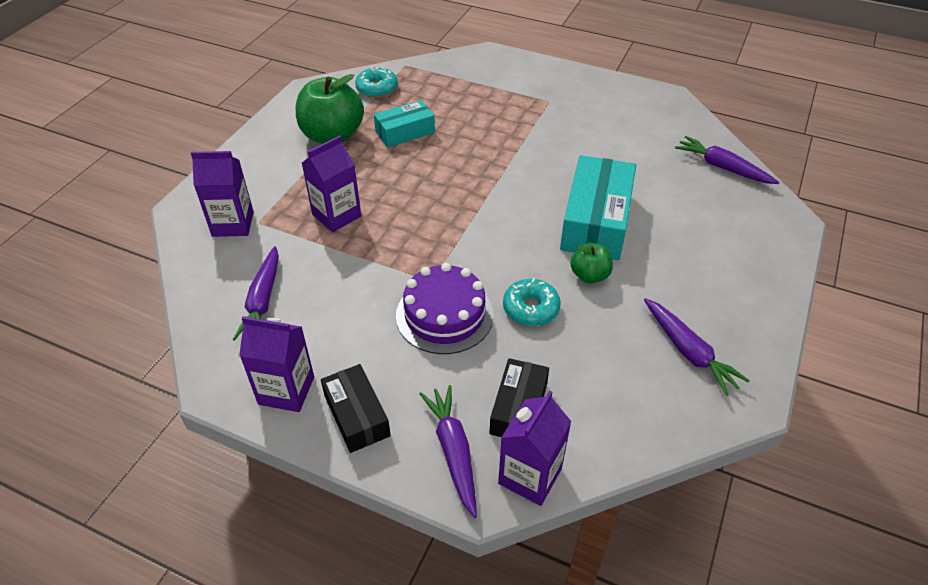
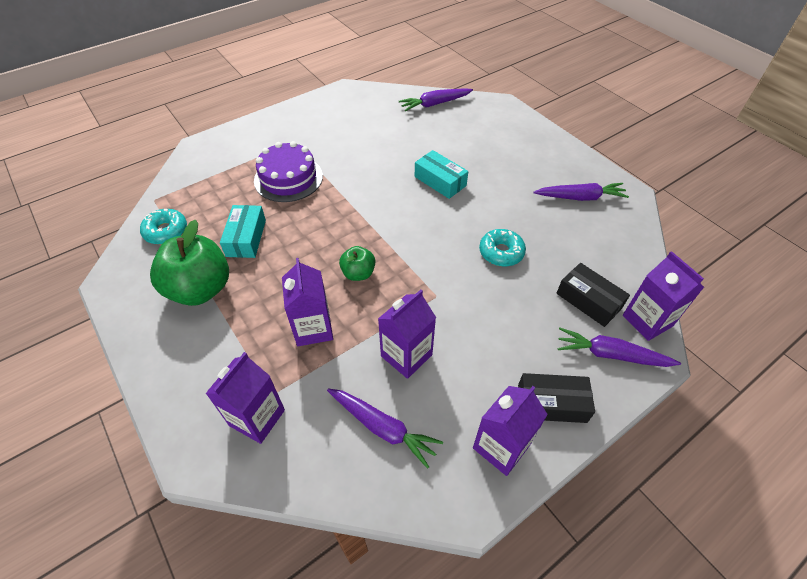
camera: 60 degrees left, 5 degrees up
(346, 286) = (406, 355): none -> purple carton
(444, 315) = (478, 304): purple cake -> purple cake (288, 178)
(589, 275) = (489, 209): green apple -> green apple (358, 273)
(596, 221) = (440, 181): turquoise box -> turquoise box, size x0.59

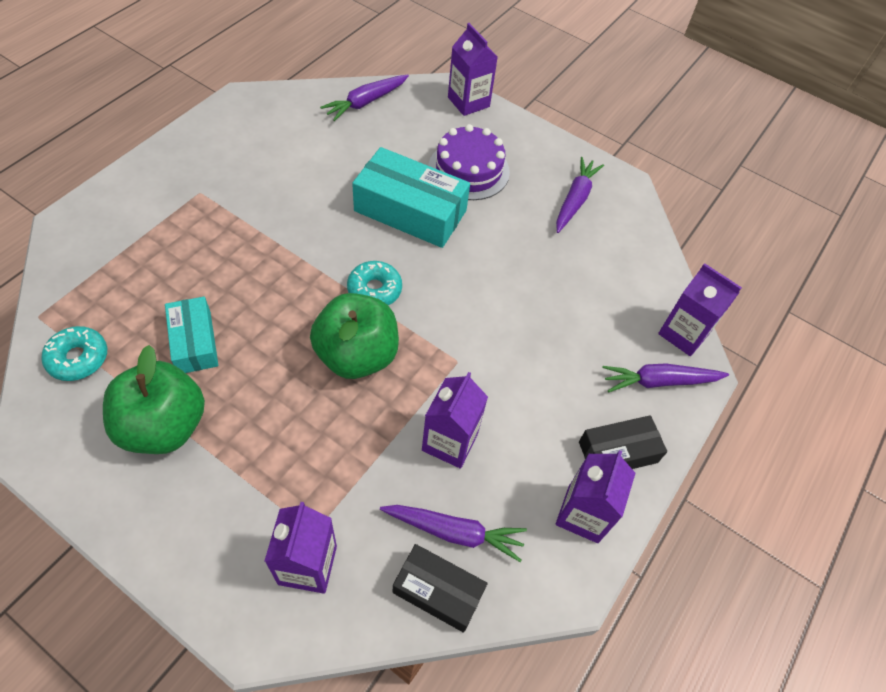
camera: 25 degrees left, 5 degrees up
(288, 178) = (215, 245): purple cake -> purple cake (468, 170)
(313, 328) = (330, 438): purple carton -> purple carton (468, 102)
(358, 273) = (357, 355): green apple -> green apple, size x1.93
(440, 181) = (410, 211): turquoise box -> turquoise box, size x1.69
(501, 252) = (511, 289): turquoise donut -> turquoise donut (374, 290)
(580, 197) = (575, 200): purple carrot -> purple carrot turned 45 degrees counterclockwise
(588, 300) = (620, 325): black box -> black box (438, 591)

